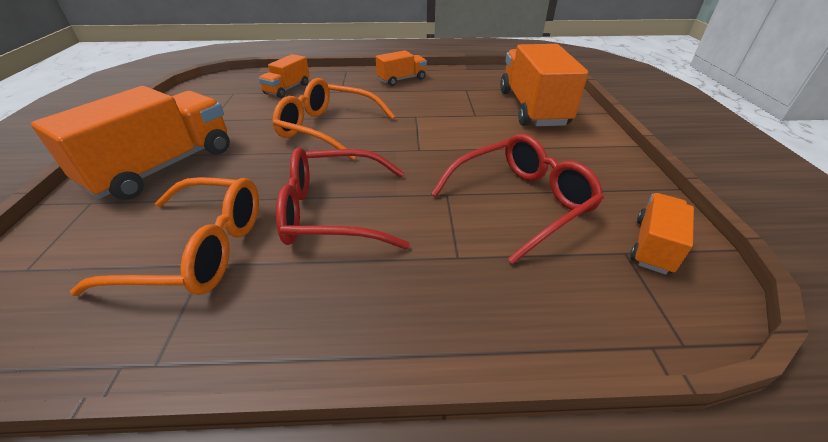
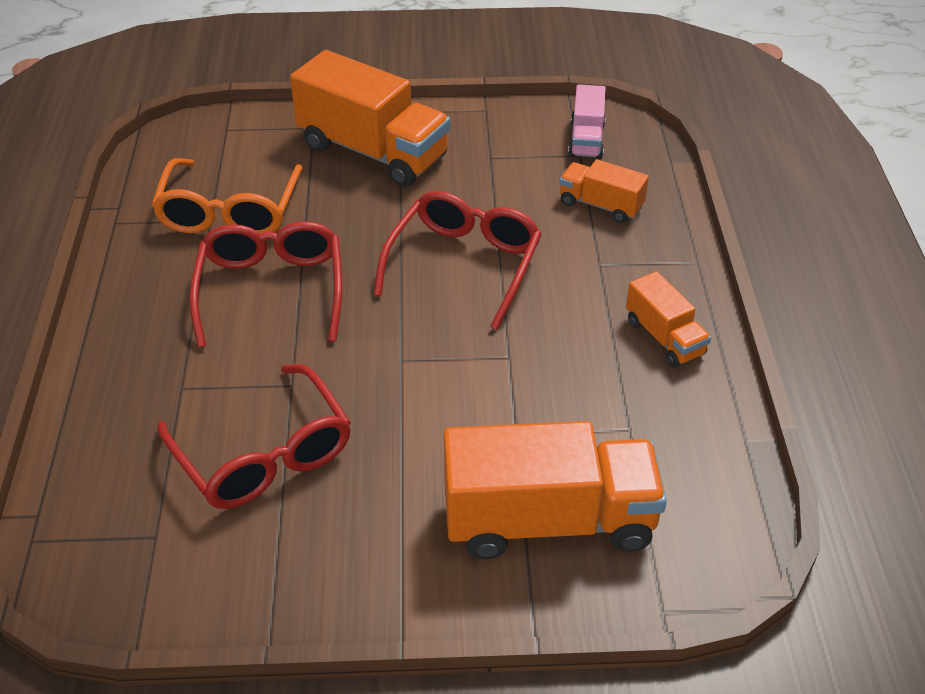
camera: 90 degrees right, 5 degrees up
(218, 90) = (586, 139): none -> pink truck
(328, 128) = (464, 264): orange glasses -> red glasses
(653, 246) = (159, 568): orange truck -> none

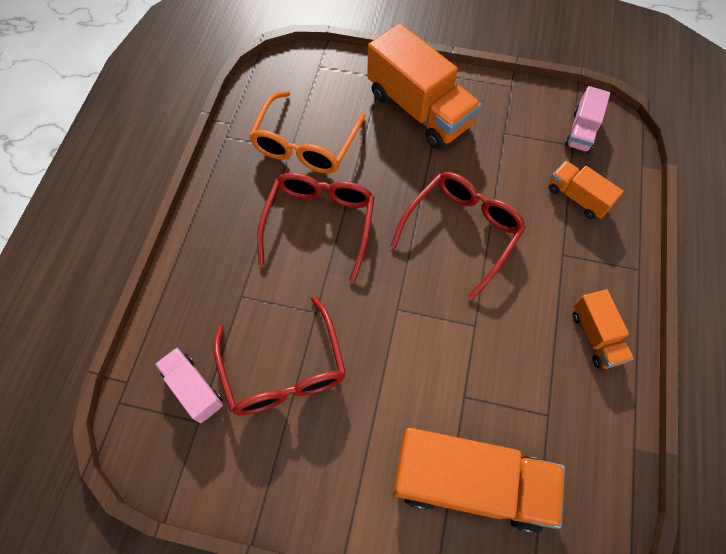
camera: 15 degrees right, 20 degrees up
(139, 501) = (194, 389): none -> pink truck

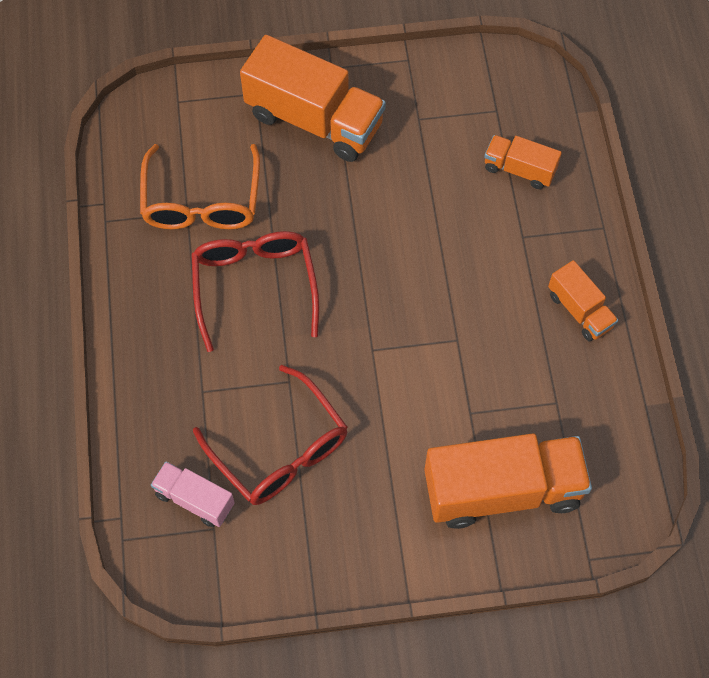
camera: 20 degrees left, 0 degrees up
(462, 231) = (410, 246): red glasses -> none
(581, 131) = (501, 91): pink truck -> none

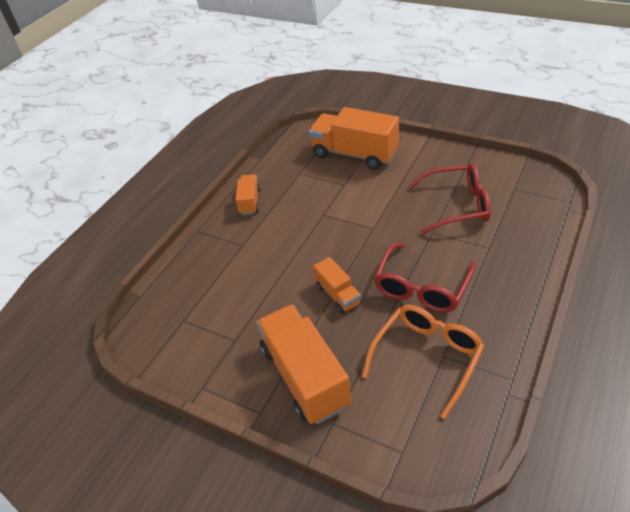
camera: 140 degrees left, 20 degrees down
(195, 499) = (518, 203): pink truck -> none
(280, 449) = (457, 206): red glasses -> red glasses turned 90 degrees clockwise
(519, 169) = (207, 279): orange truck -> orange truck (338, 295)

